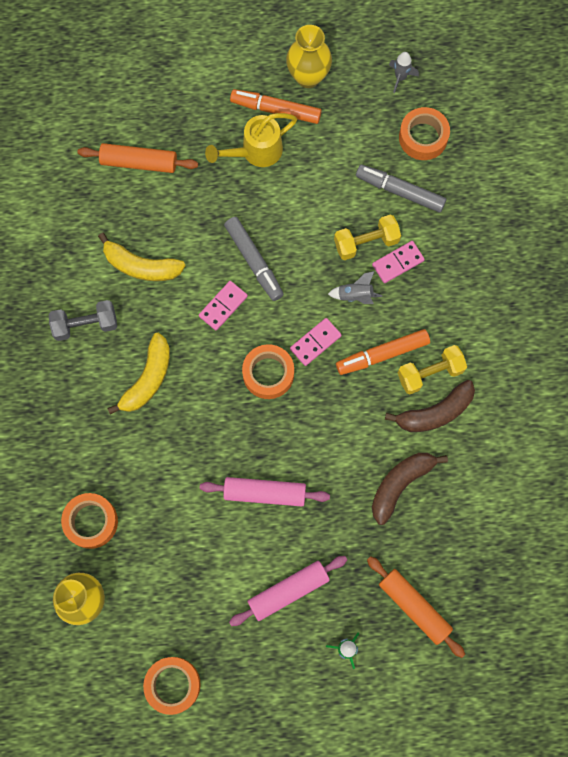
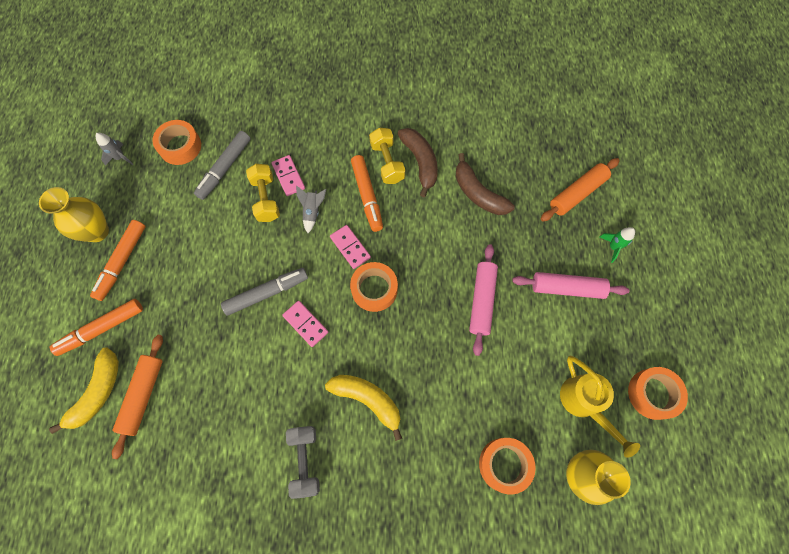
camera: 85 degrees left, 5 degrees down
(141, 266) = (252, 399): yellow banana -> yellow banana (97, 392)
(202, 108) = (102, 329): none -> orange marker
(255, 152) = (160, 283): yellow watering can -> yellow watering can (584, 404)
(288, 591) = (567, 288): pink rolling pin -> pink rolling pin turned 60 degrees counterclockwise

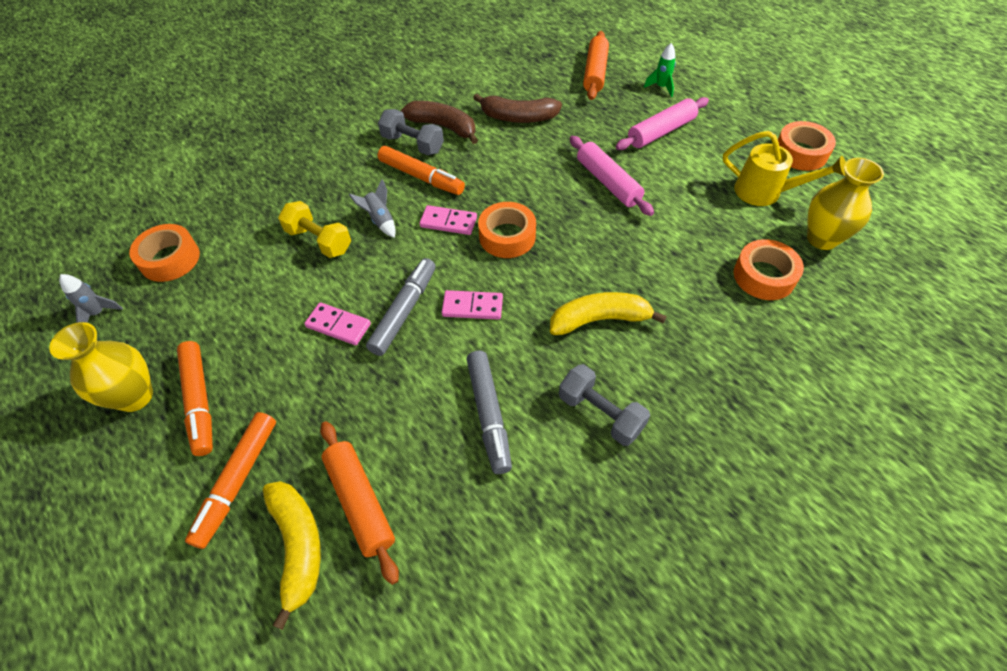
camera: 40 degrees left, 15 degrees down
(225, 168) = (245, 245): grey marker -> grey marker (489, 414)
(288, 176) = (324, 210): pink domino -> pink domino (338, 325)
(387, 162) = (413, 144): yellow dumbbell -> grey dumbbell

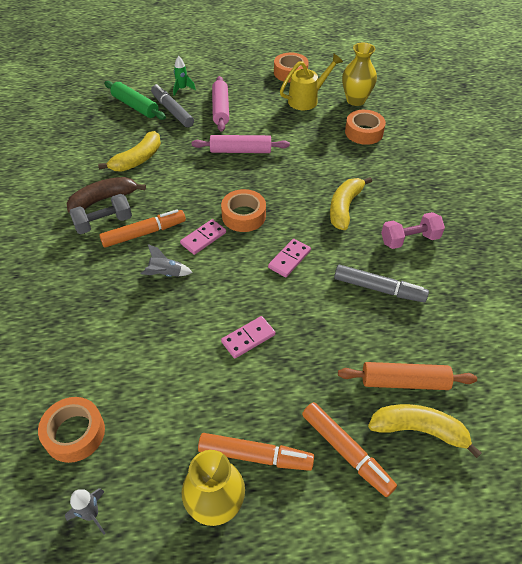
camera: 60 degrees left, 5 degrees down
(319, 240) = (152, 318): yellow dumbbell -> none
(404, 311) = (264, 296): grey marker -> grey marker (172, 111)
(518, 117) = (137, 159): brown banana -> yellow banana
(595, 72) = (135, 106): orange rolling pin -> green rolling pin
(600, 413) = (409, 239): grey dumbbell -> pink dumbbell

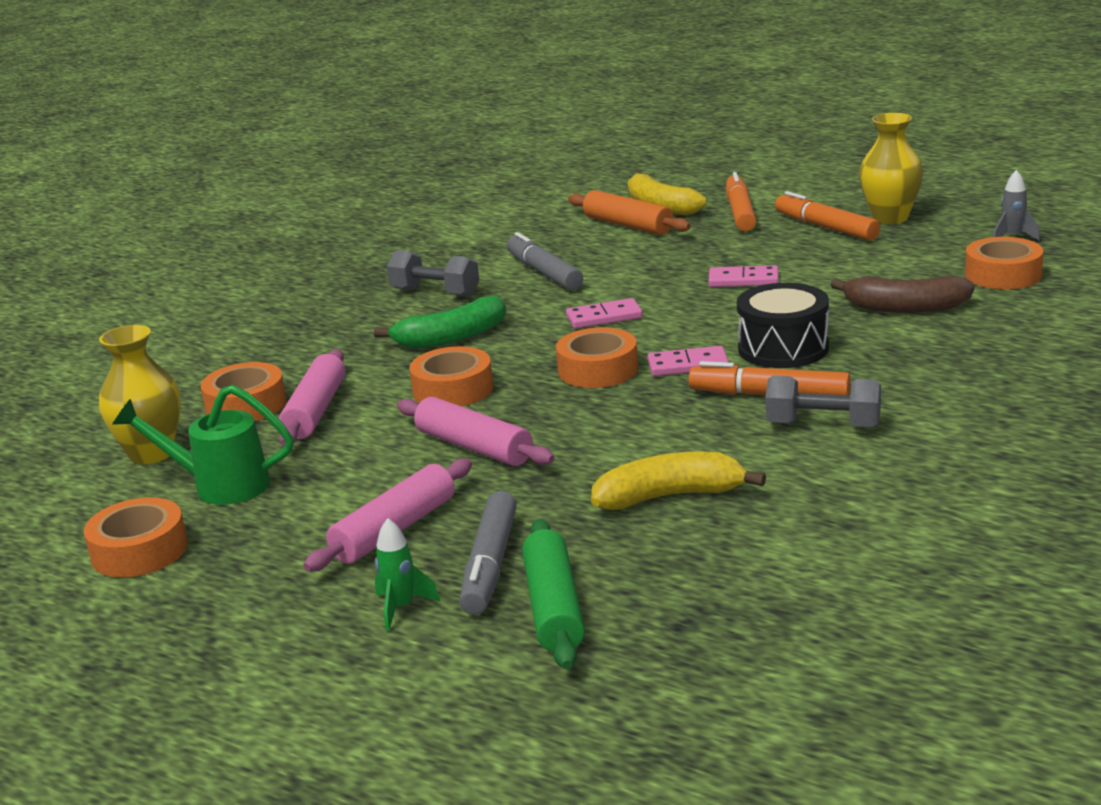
camera: 135 degrees left, 25 degrees down
(104, 199) = (794, 456): brown banana -> brown banana (904, 308)
(166, 274) = (783, 348): grey rocket -> black drum
(293, 175) = (453, 389): none -> orange tape
(307, 99) = (219, 486): yellow watering can -> green watering can
(331, 141) = (316, 411): none -> pink rolling pin
(344, 207) = (451, 338): yellow banana -> green banana
(409, 239) = (435, 293): pink dumbbell -> grey dumbbell

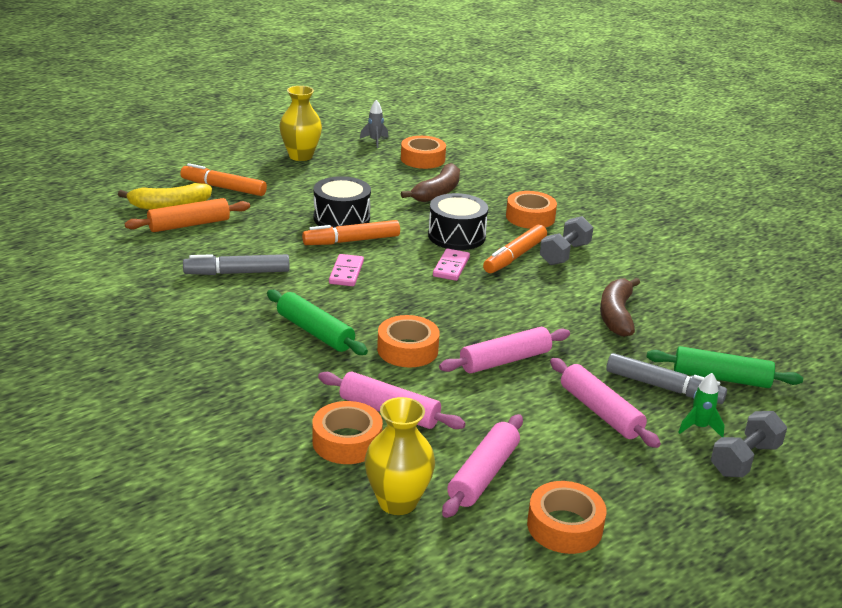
camera: 75 degrees left, 5 degrees up
(219, 486) = (483, 475): green watering can -> pink rolling pin
(435, 293) = (218, 320): grey dumbbell -> grey dumbbell (744, 459)
(451, 338) = (315, 332): green banana -> green rolling pin
(598, 370) = (428, 294): orange tape -> orange tape (530, 217)
(670, 496) = (616, 315): yellow banana -> brown banana
(743, 280) = (341, 218): pink domino -> black drum
(826, 227) = (289, 174): orange marker -> orange marker (351, 241)

